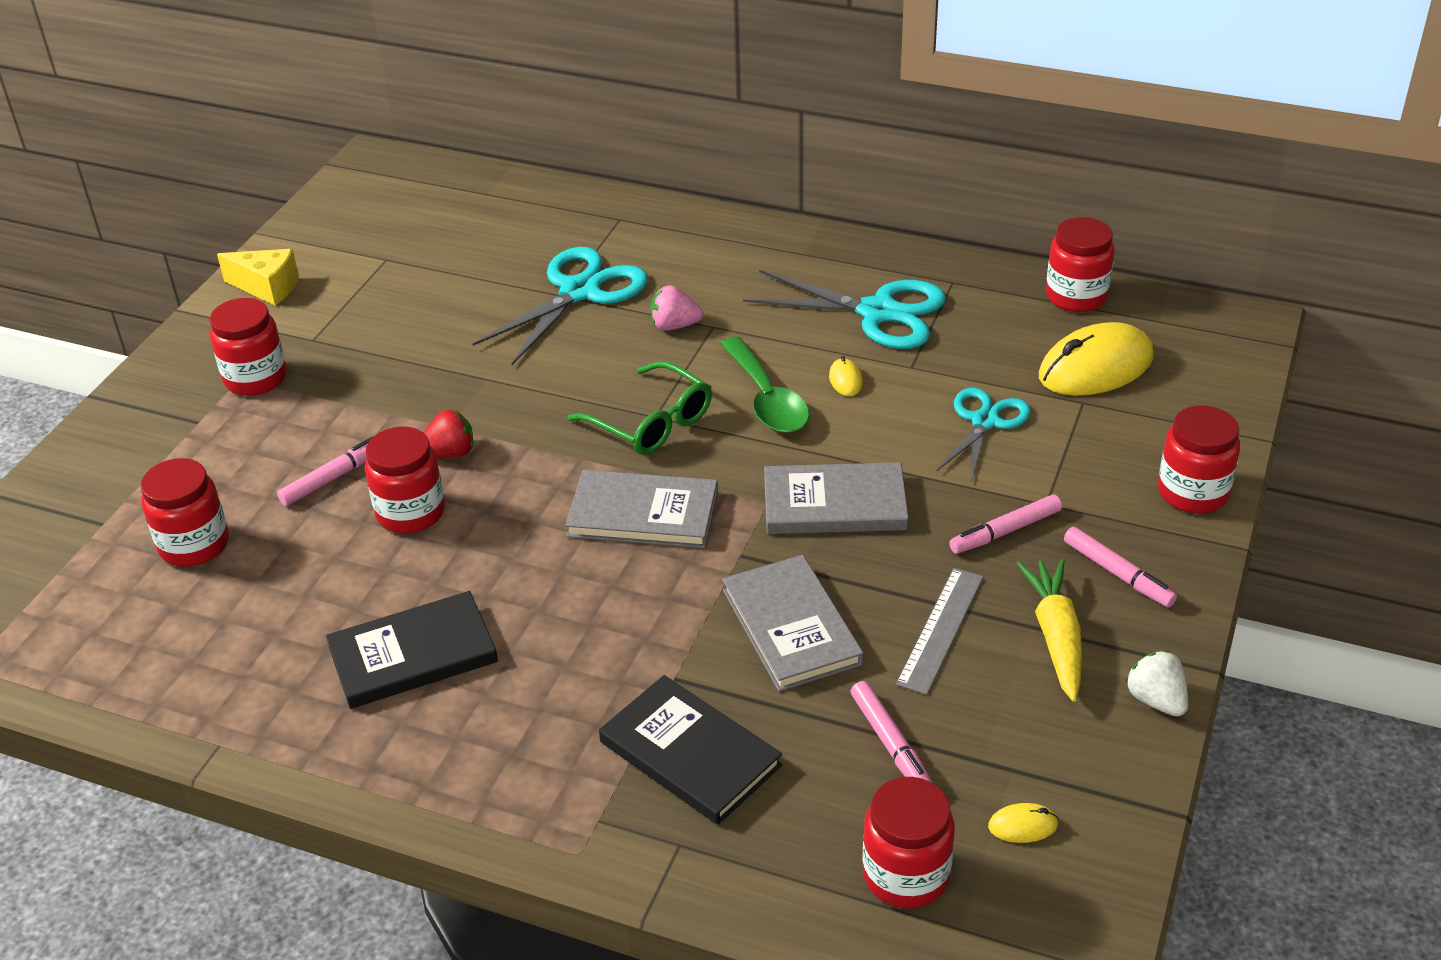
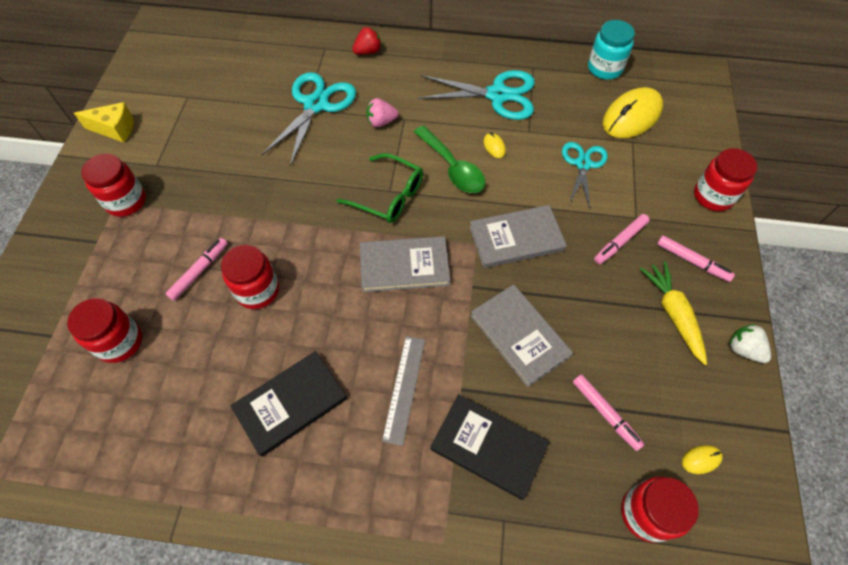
camera: 15 degrees left, 20 degrees up
(450, 453) = (270, 239): red strawberry -> red strawberry (368, 51)
(940, 629) = (606, 321): grey ruler -> grey ruler (404, 388)
(1076, 296) = (604, 68): red jar -> turquoise jar

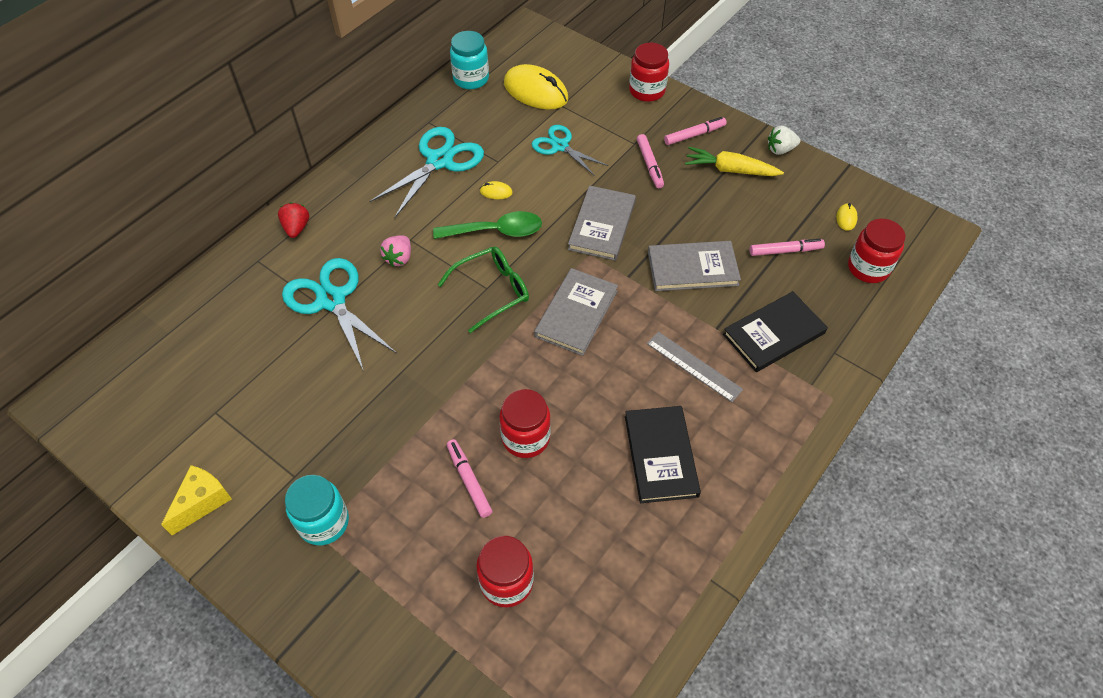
camera: 60 degrees left, 5 degrees down
(126, 201) = (324, 522): red jar -> turquoise jar
(631, 116) = (535, 91): yellow mouse -> yellow mouse turned 45 degrees counterclockwise

